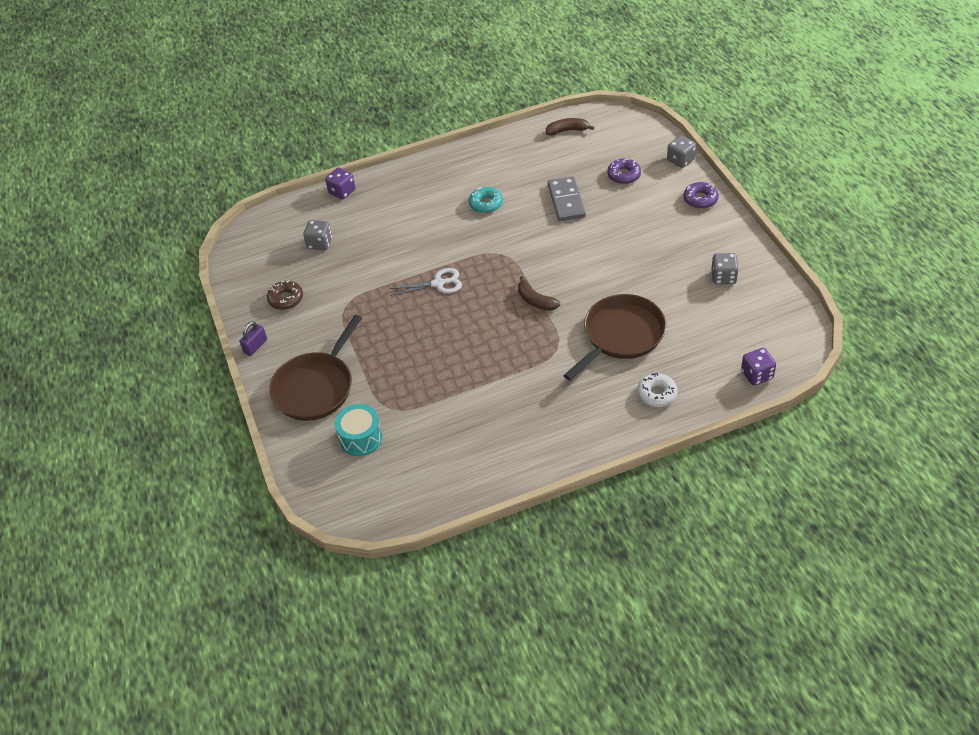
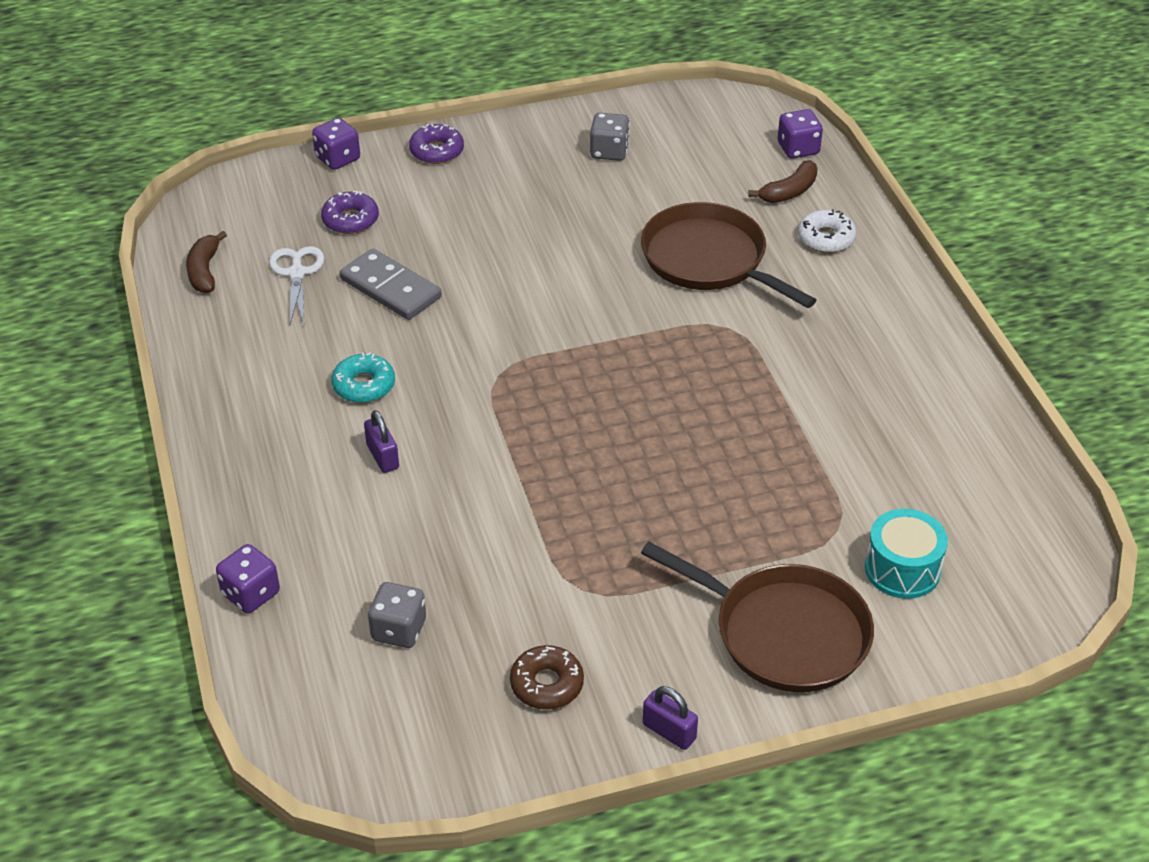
camera: 90 degrees left, 5 degrees down
(434, 219) = (382, 456): none -> purple padlock
(438, 283) = (554, 457): white scissors -> white scissors (297, 273)
(536, 301) = (619, 342): brown banana -> brown banana (789, 191)
(566, 201) = (391, 288): grey domino -> grey domino turned 45 degrees clockwise
(680, 160) = (338, 158): grey dice -> purple dice

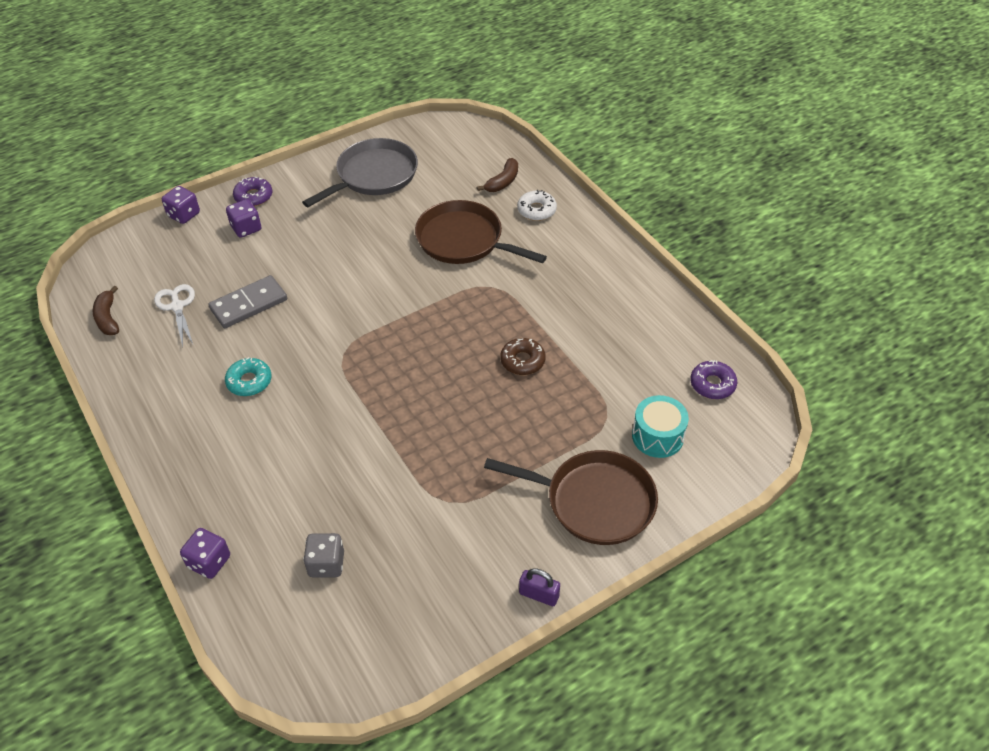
camera: 15 degrees left, 5 degrees up
(350, 220) = (205, 259): purple donut -> purple donut (712, 384)
(382, 456) = (278, 433): purple padlock -> none
(391, 288) = (249, 304): grey domino -> grey domino turned 60 degrees counterclockwise
(547, 684) = (444, 580): brown donut -> brown donut (522, 361)
(609, 151) = (374, 175): grey dice -> grey pan
(798, 149) = (499, 151): purple dice -> purple dice (246, 228)

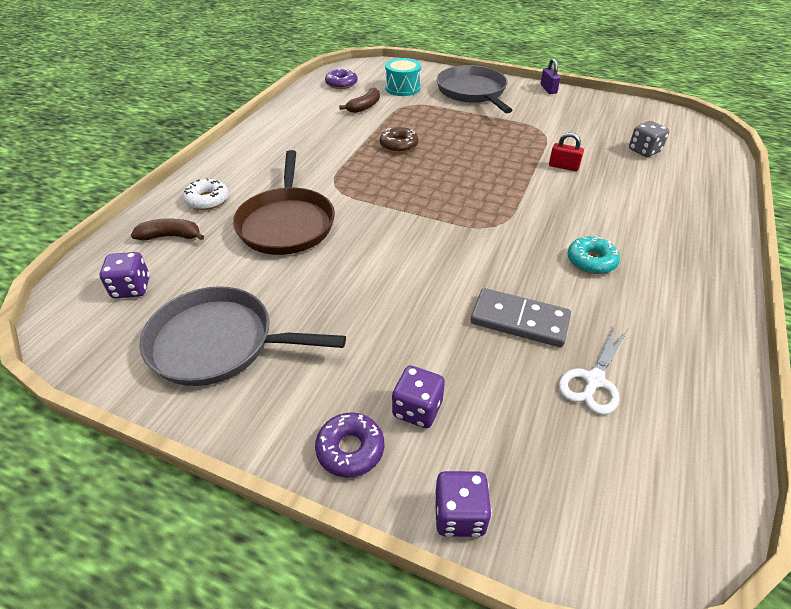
camera: 125 degrees left, 5 degrees down
(108, 318) = (690, 438): brown banana -> brown banana (364, 107)
(209, 562) = (722, 192): purple dice -> purple dice (131, 288)
(370, 464) = (563, 166): none -> red padlock
(594, 501) = (472, 92): brown pan -> grey pan

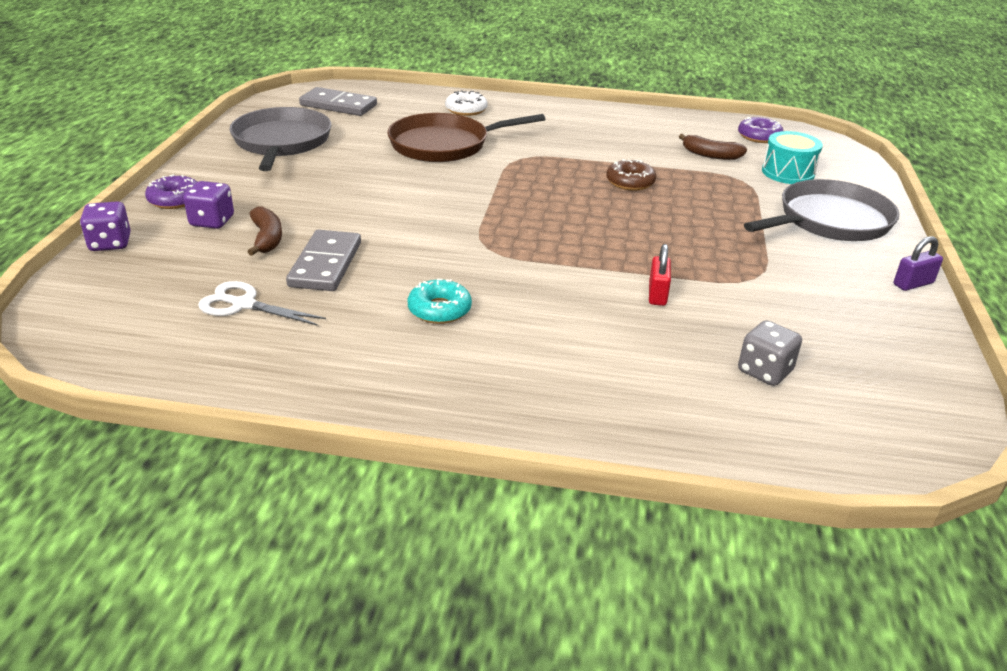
camera: 75 degrees right, 10 degrees down
(131, 288) = (338, 105): purple dice -> grey domino
(171, 236) = (407, 106): brown banana -> brown banana (267, 238)

